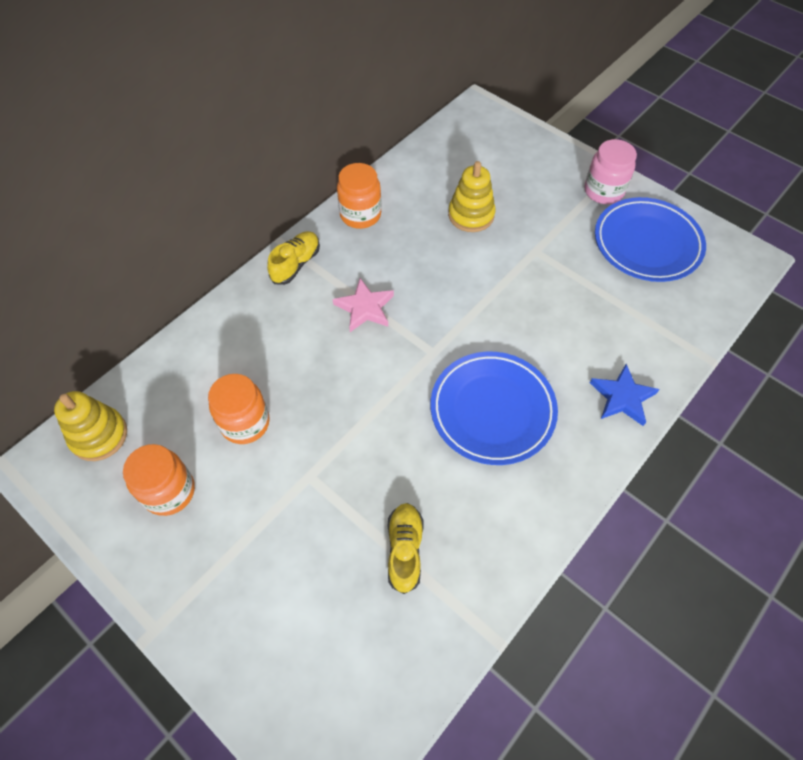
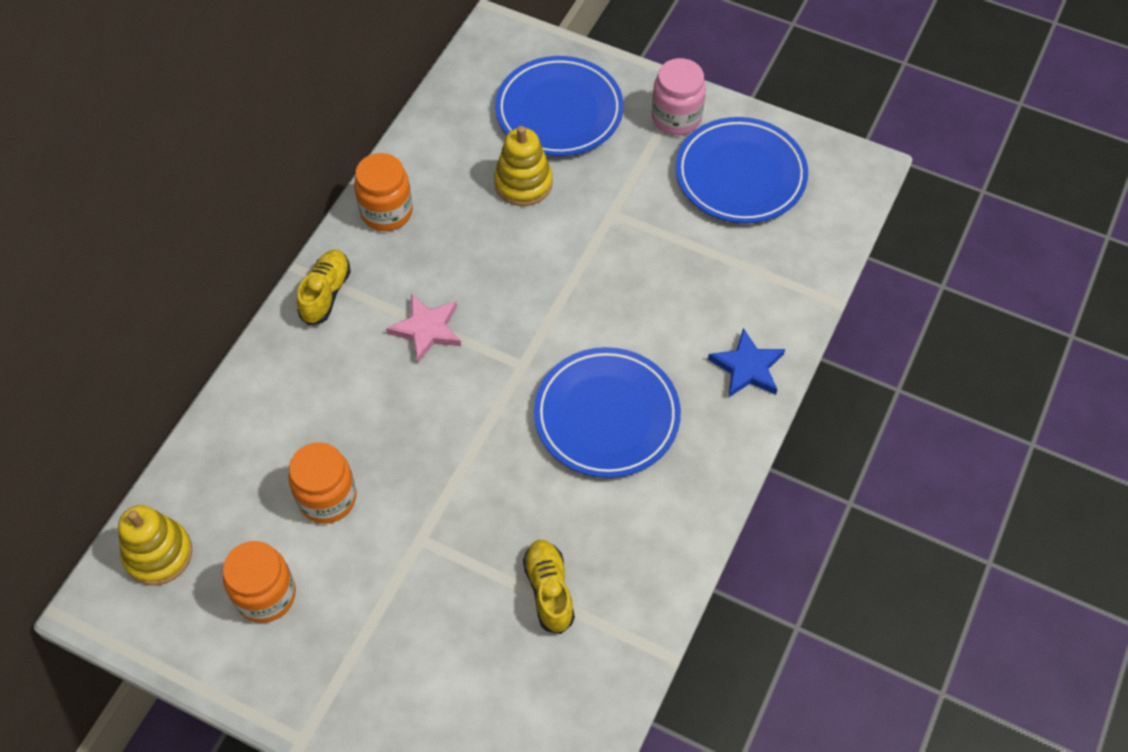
camera: 15 degrees left, 0 degrees up
(512, 170) = (559, 111): none -> blue plate

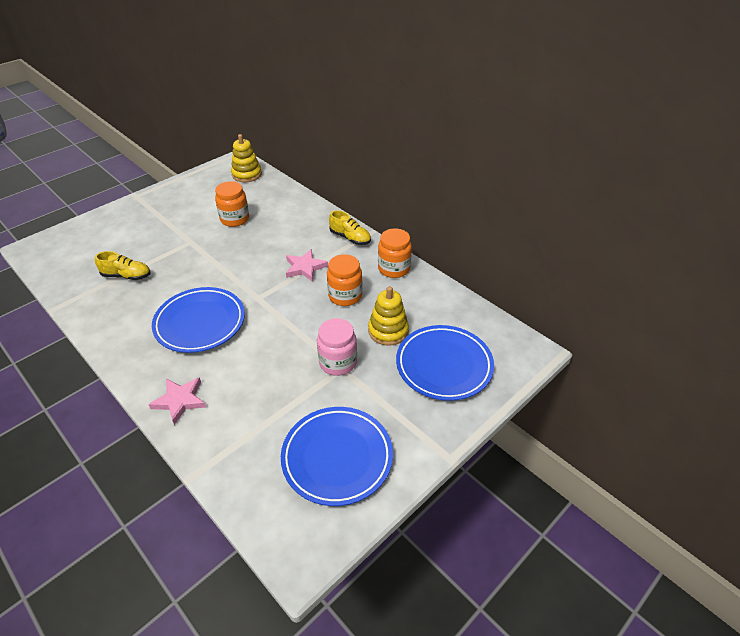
camera: 110 degrees right, 15 degrees down
(265, 595) = (204, 196): orange jar -> orange jar (345, 296)
(676, 117) = (412, 435): pink jar -> pink jar (338, 362)
(747, 367) = (180, 401): blue star -> pink star

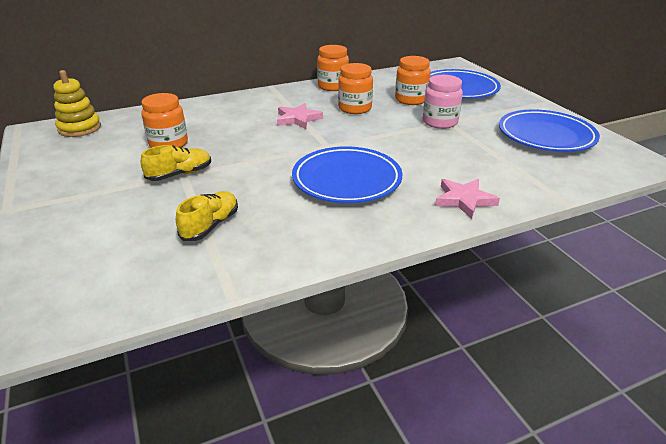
camera: 70 degrees left, 10 degrees down
(350, 238) = (271, 95): yellow shoe -> yellow shoe (180, 174)
(388, 331) = (411, 100): yellow stacking toy -> orange jar

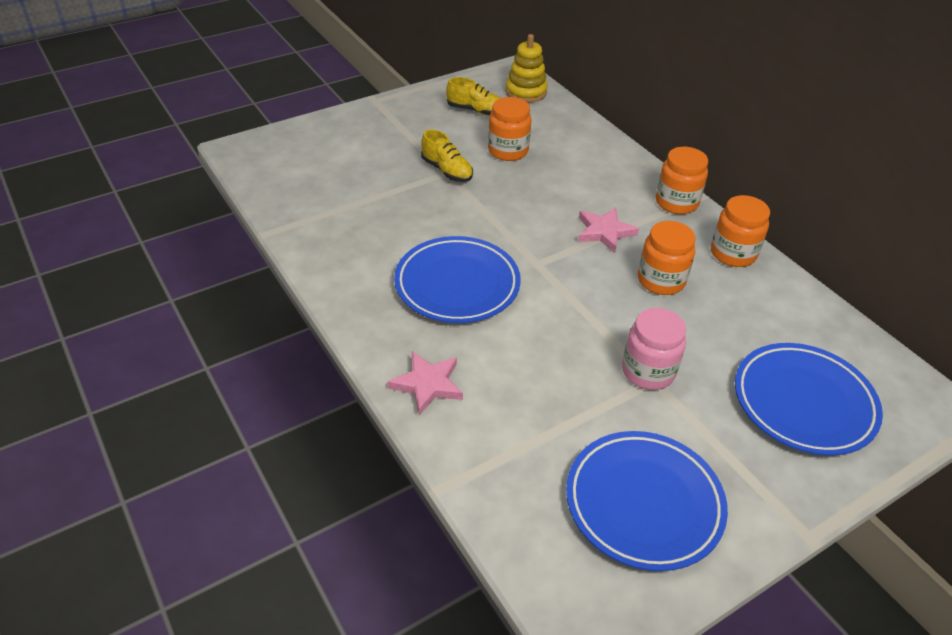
camera: 80 degrees right, 10 degrees up
(210, 225) = (360, 205): yellow shoe -> yellow shoe (476, 111)
(411, 100) = (722, 340): orange jar -> orange jar (676, 202)

